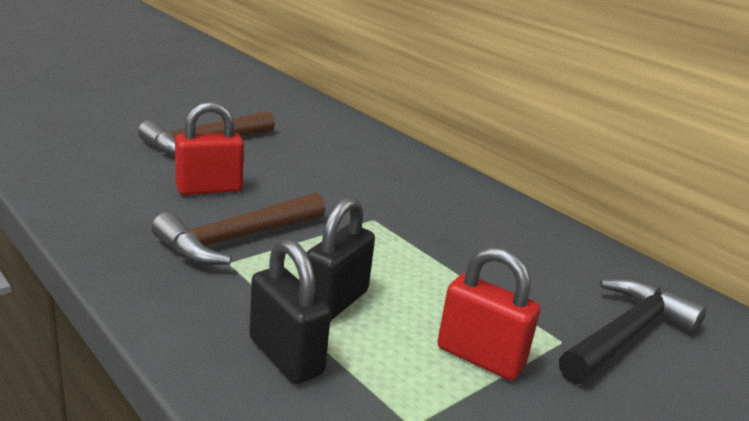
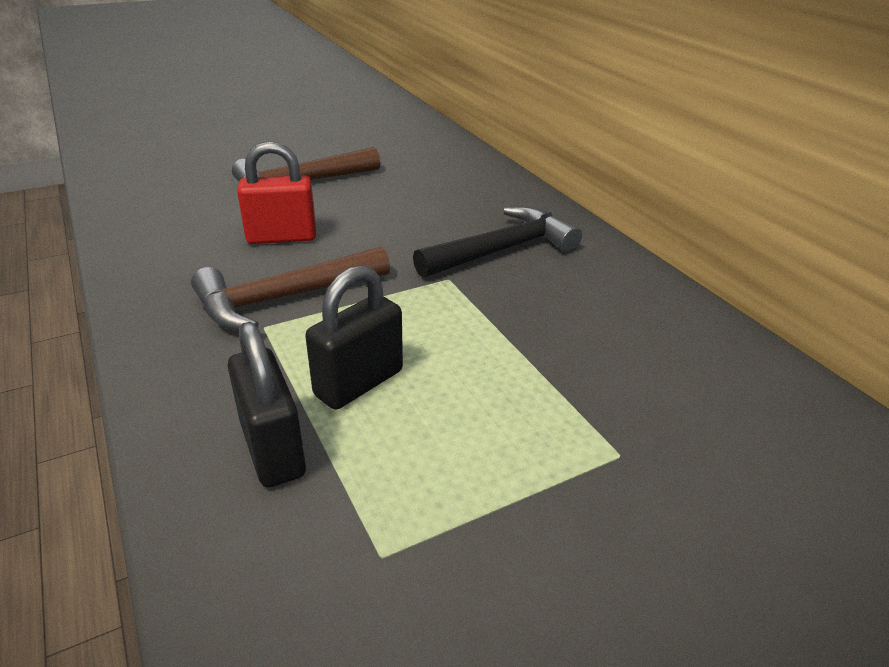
camera: 15 degrees right, 10 degrees up
(480, 357) = (504, 469): red padlock -> none
(626, 335) = (713, 453): black hammer -> black hammer (502, 250)

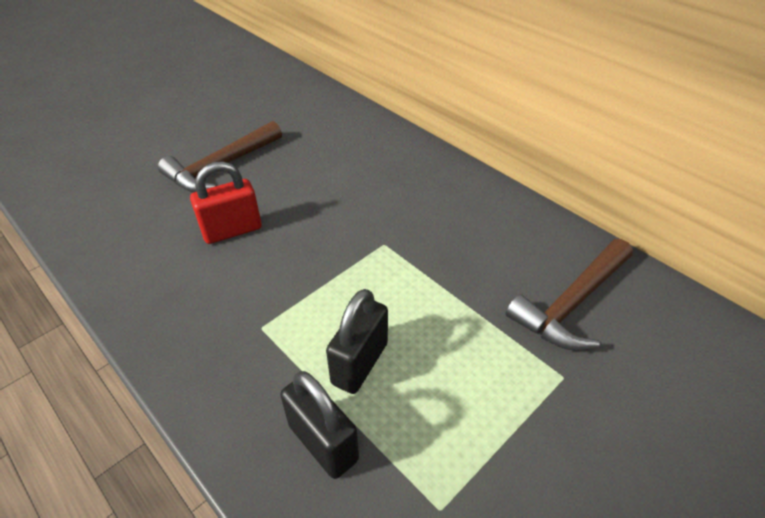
camera: 15 degrees left, 10 degrees up
(284, 298) = (264, 295): brown hammer -> brown hammer (571, 303)
(502, 250) = (413, 205): black hammer -> none

